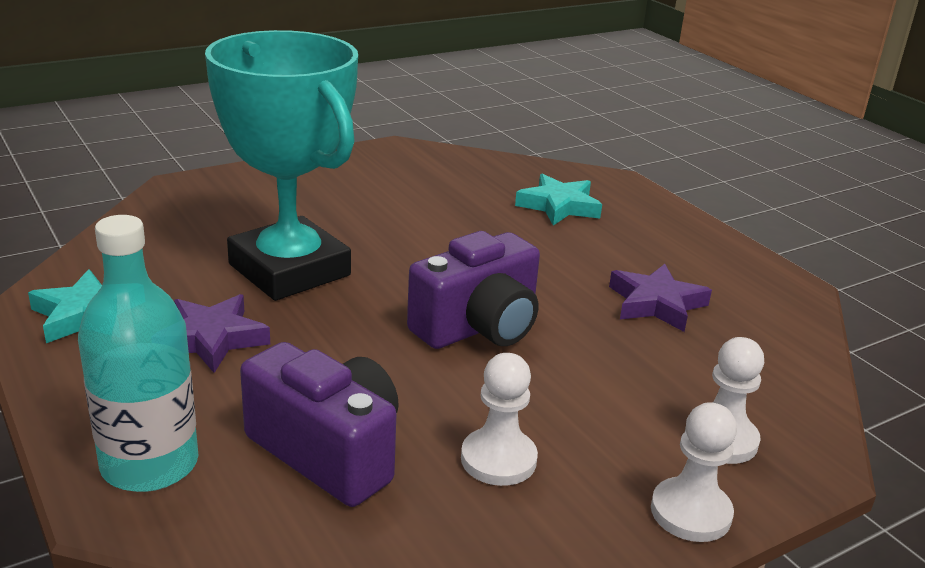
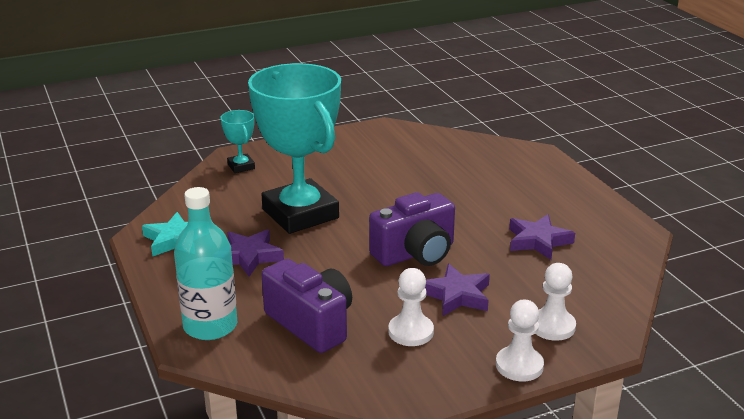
camera: 10 degrees right, 0 degrees up
(191, 202) = (241, 166): none -> turquoise trophy
(558, 393) = (457, 295): none -> purple star
(559, 206) = (490, 171): turquoise star -> none

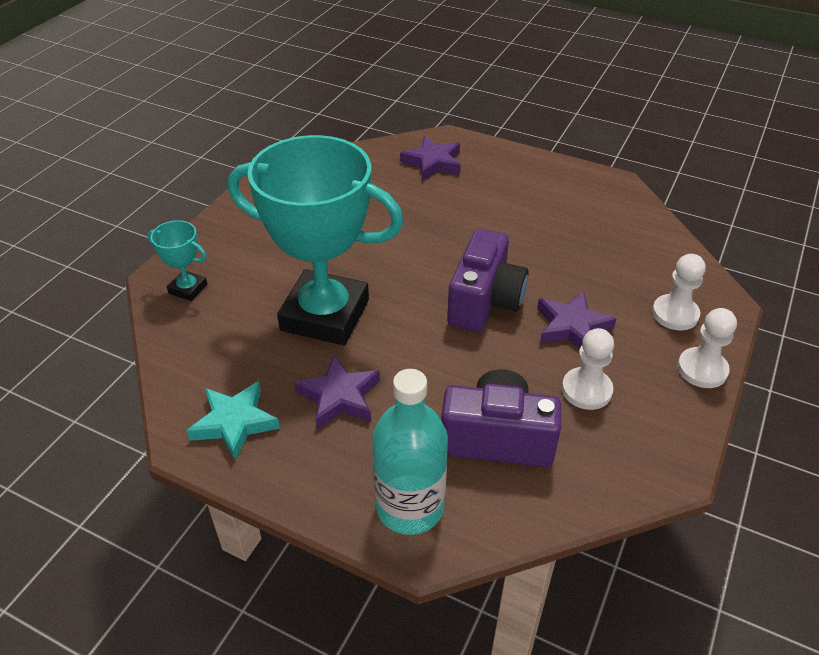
camera: 40 degrees left, 15 degrees up
(538, 241) = (560, 232): purple star -> purple star (433, 163)

